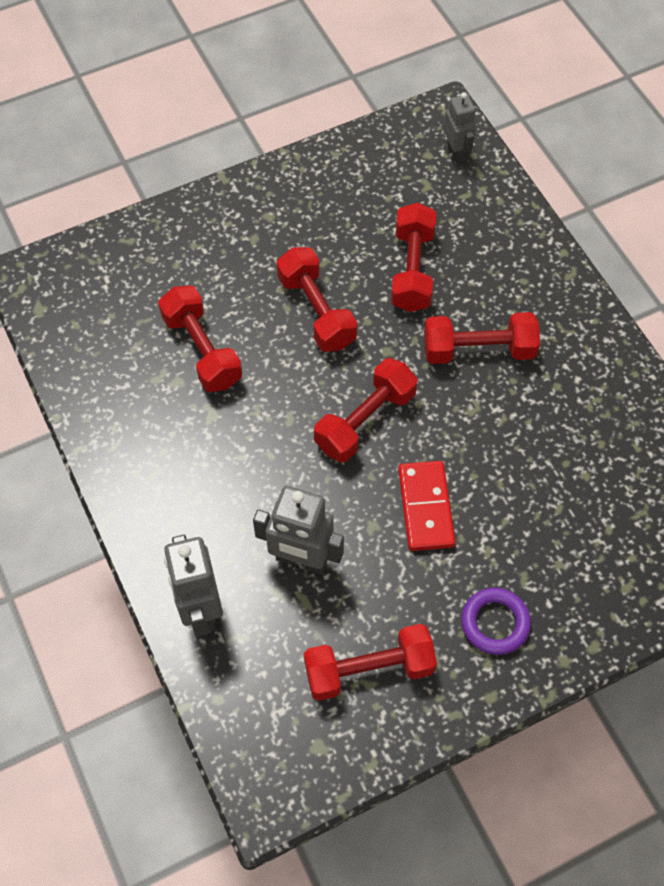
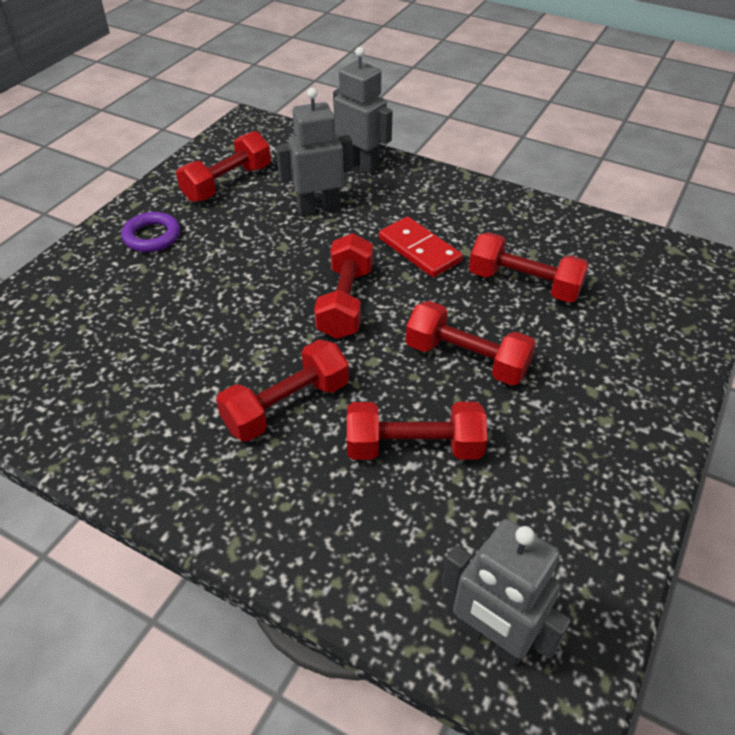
camera: 145 degrees right, 15 degrees down
(412, 270) = (414, 447): red dumbbell -> red dumbbell turned 60 degrees counterclockwise
(425, 507) = (250, 272): red domino -> red domino (419, 250)
(456, 153) = (491, 638): grey robot -> grey robot, size x1.55

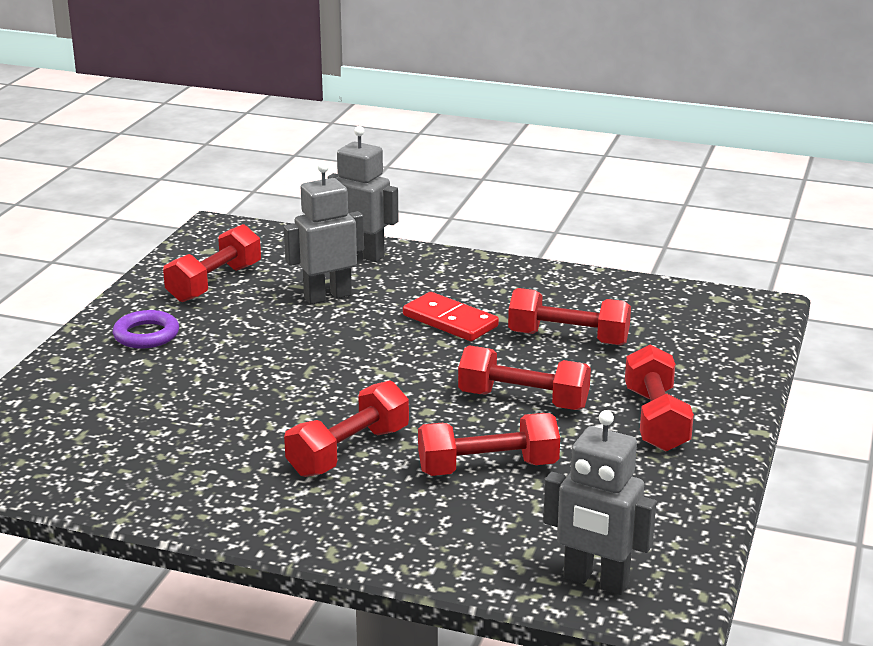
camera: 10 degrees left, 20 degrees down
(345, 302) = (383, 369): red dumbbell -> red dumbbell (656, 420)

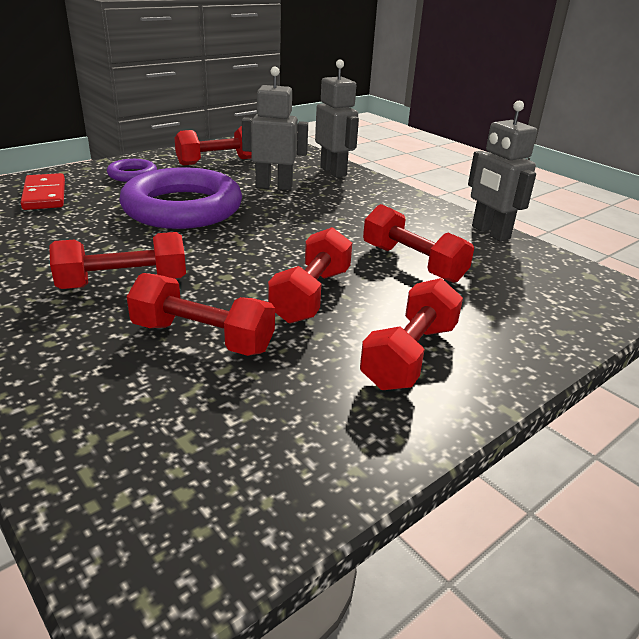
camera: 30 degrees right, 5 degrees up
(274, 357) = (182, 208): none -> purple ring
(450, 321) = (335, 224): red domino -> red domino (45, 195)
(523, 400) = (311, 295): red dumbbell -> red dumbbell turned 60 degrees clockwise
(595, 581) = (126, 504): grey robot -> grey robot (490, 232)

